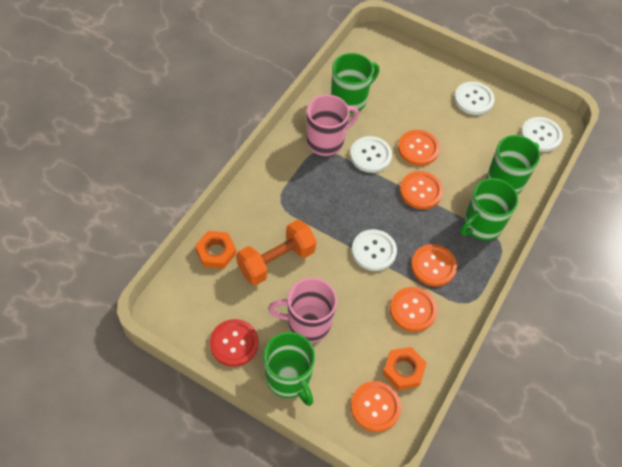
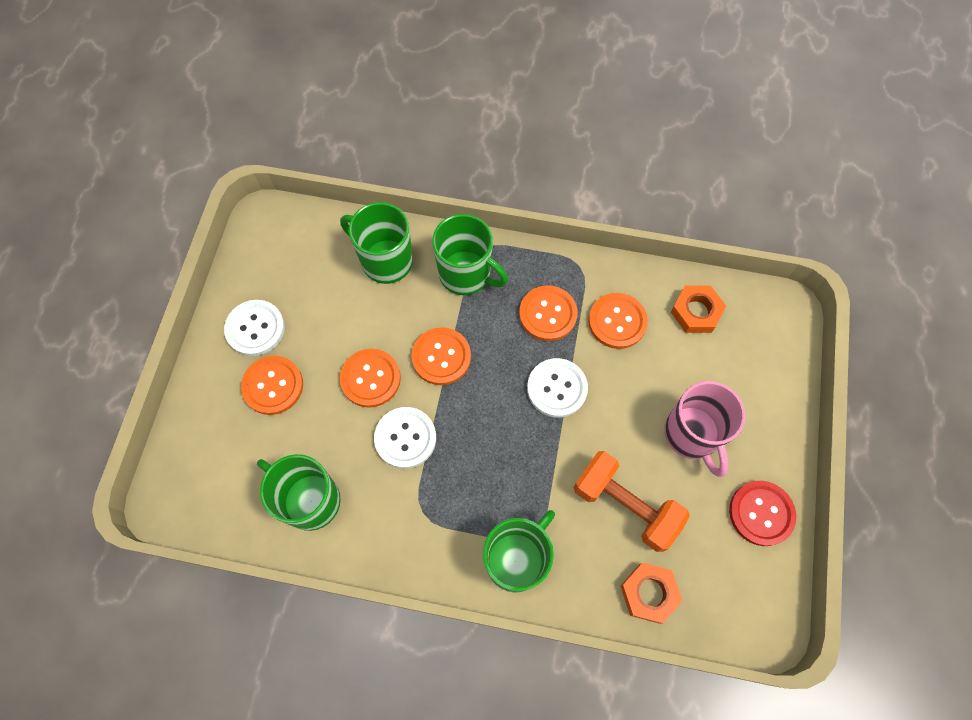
camera: 105 degrees left, 10 degrees up
(289, 379) = (770, 431): green mug -> green mug (516, 559)
(326, 141) = (402, 508): pink mug -> none
(375, 407) = (752, 328): orange button -> orange button (273, 386)
(541, 135) = (294, 234): white button -> none

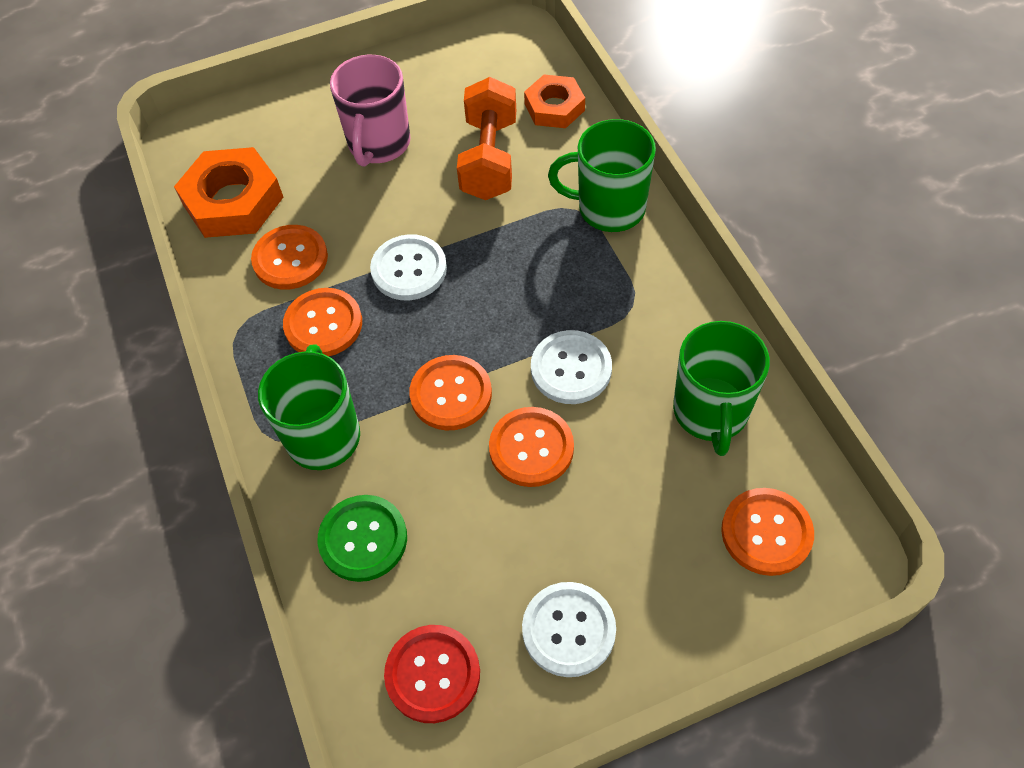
camera: 120 degrees left, 10 degrees down
(273, 386) = (623, 548): orange button -> orange button (766, 532)
(385, 261) = (363, 539): green mug -> green button
(692, 435) = (379, 144): pink mug -> pink mug turned 150 degrees clockwise
(696, 312) = (233, 201): orange nut -> orange nut, size x1.58
(761, 513) = (419, 70): red button -> red button (432, 674)

